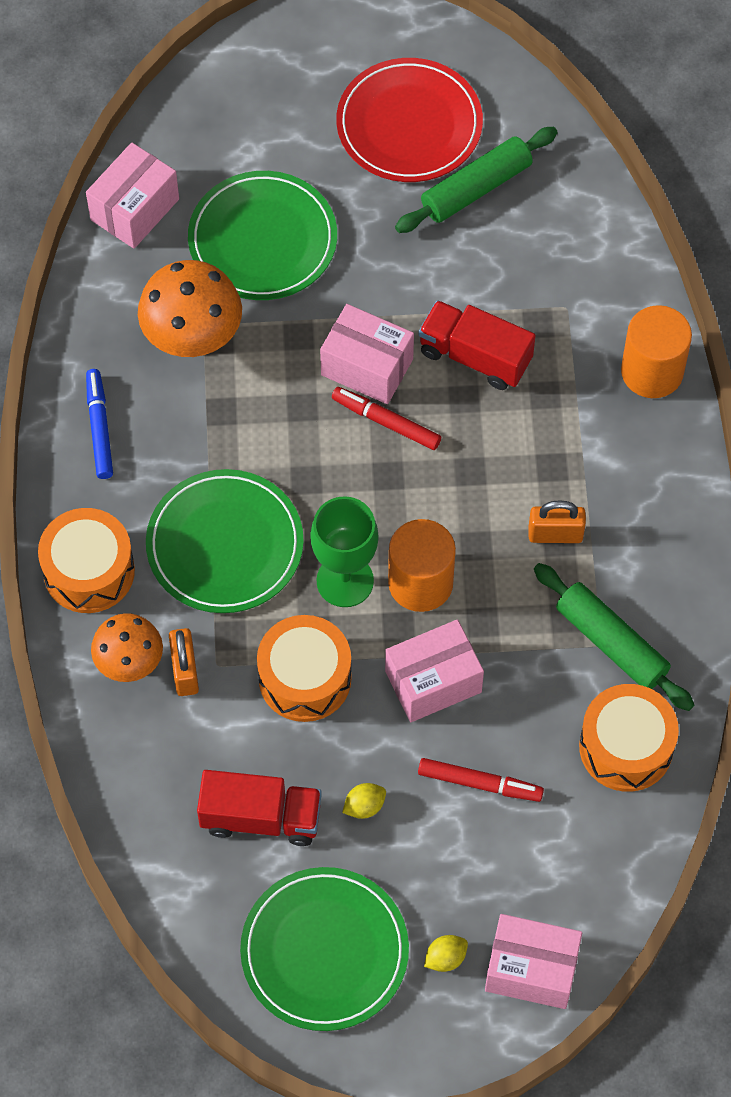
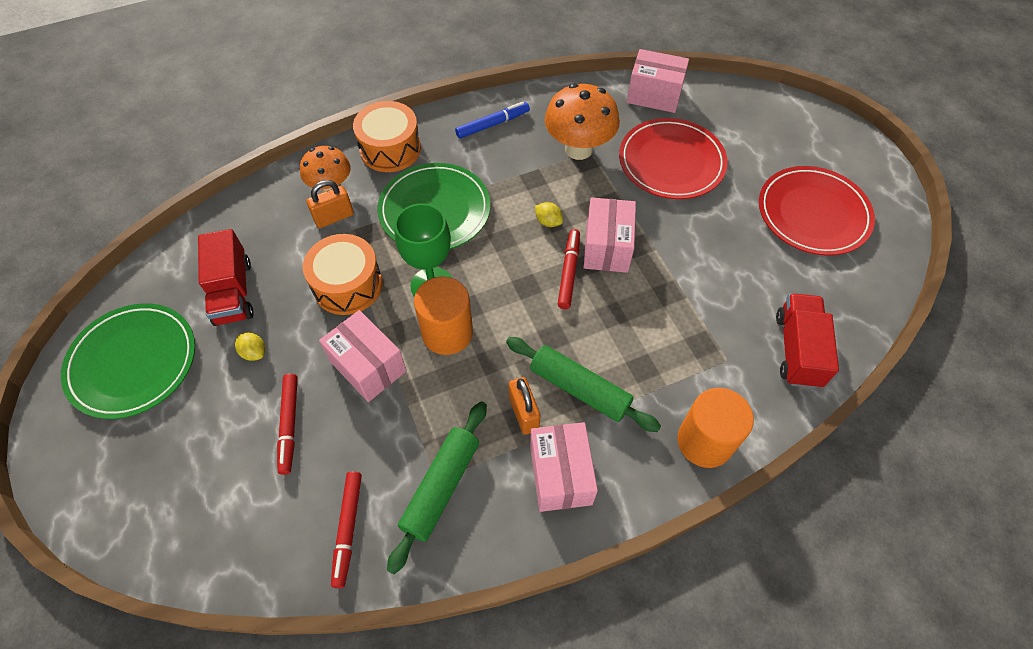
camera: 70 degrees right, 5 degrees down
(262, 240) = (671, 162): green plate -> red plate
(445, 958) = (135, 446): yellow lemon -> yellow lemon (548, 222)
(475, 356) = (650, 311): red truck -> red truck (797, 350)
(476, 188) = (789, 269): green rolling pin -> green rolling pin (579, 389)
(531, 970) = (130, 515): pink box -> pink box (560, 475)
(626, 747) = (348, 529): orange drum -> red marker

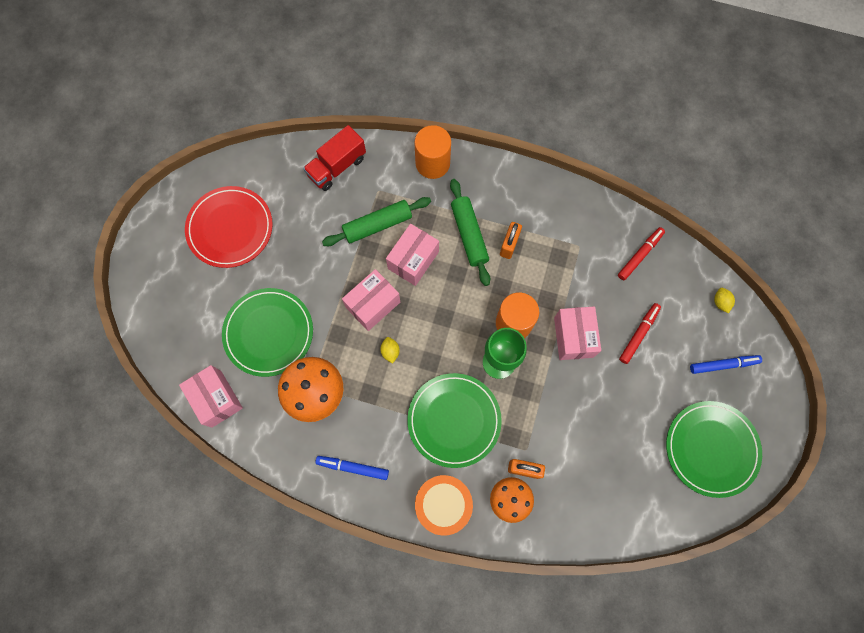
camera: 140 degrees left, 15 degrees up
(157, 466) = (723, 365): none -> blue marker
(233, 292) = (625, 456): red truck -> none
(254, 352) = (634, 398): yellow lemon -> yellow lemon (720, 302)
(348, 285) = (550, 404): orange drum -> none
(441, 487) = (580, 240): green rolling pin -> green rolling pin (377, 225)
(560, 475) = (517, 202): pink box -> pink box (413, 260)
(569, 272) = (410, 306): red marker -> none
(671, 162) = (269, 333): red plate -> green plate

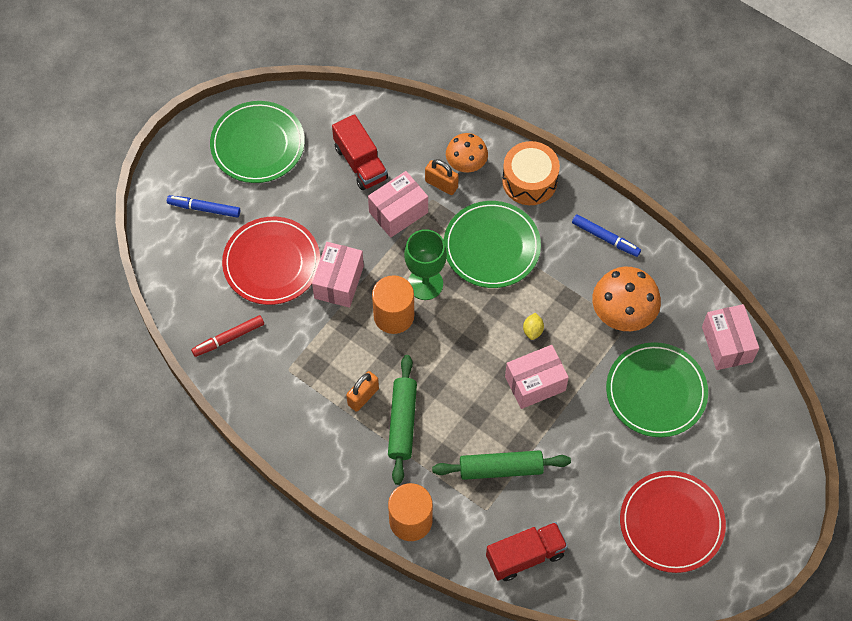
camera: 160 degrees left, 10 degrees down
(413, 260) = (475, 416): pink box -> pink box (398, 212)
(608, 464) = (360, 163): none -> red truck
(638, 334) = (271, 263): red marker -> red plate
(720, 302) = (172, 265): yellow lemon -> none

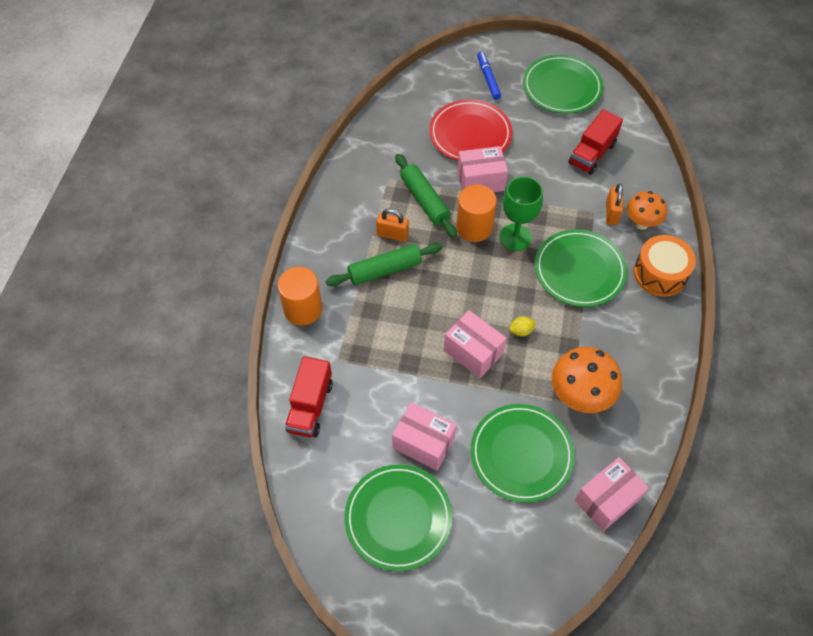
camera: 65 degrees right, 5 degrees down
(228, 338) = (393, 134): red marker -> none
(398, 212) = (566, 195): pink box -> pink box (423, 443)
(501, 469) = (380, 356): green rolling pin -> green rolling pin (424, 200)
(525, 556) = (310, 406): red truck -> red truck turned 60 degrees clockwise
(605, 238) = (646, 353): blue marker -> none
(671, 523) = (398, 518): red plate -> green plate

